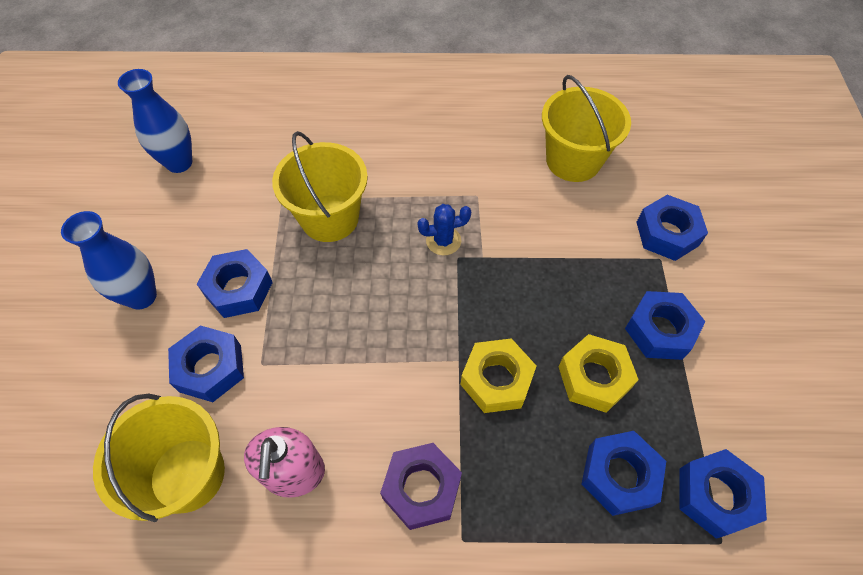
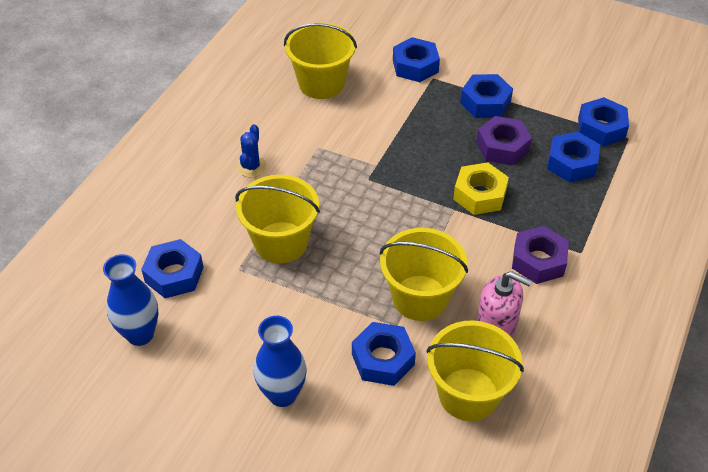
camera: 65 degrees left, 10 degrees down
(238, 289) = (316, 322): blue nut -> blue nut (174, 274)
(308, 373) = (420, 298): none -> yellow bucket
(443, 241) = (348, 181): blue cactus -> blue cactus (252, 167)
(594, 377) = (502, 147): yellow nut -> purple nut

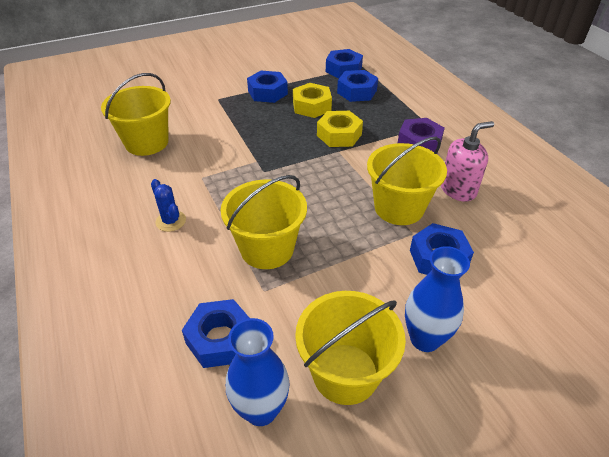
camera: 50 degrees left, 5 degrees down
(415, 66) = (197, 99): blue nut -> none
(468, 394) = (506, 233): yellow bucket -> yellow bucket (345, 373)
(502, 147) = (311, 106): purple nut -> yellow nut

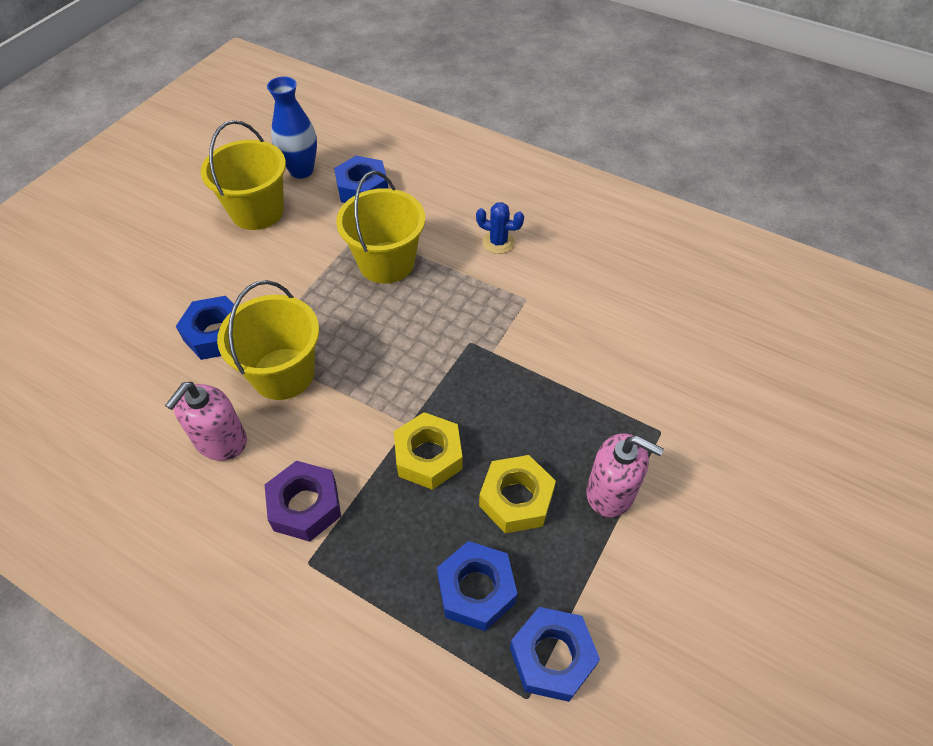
camera: 145 degrees right, 10 degrees up
(147, 142) = (641, 307): yellow bucket -> none
(267, 92) = (611, 492): blue nut -> pink soap dispenser
(424, 339) = (206, 258): blue vase -> none

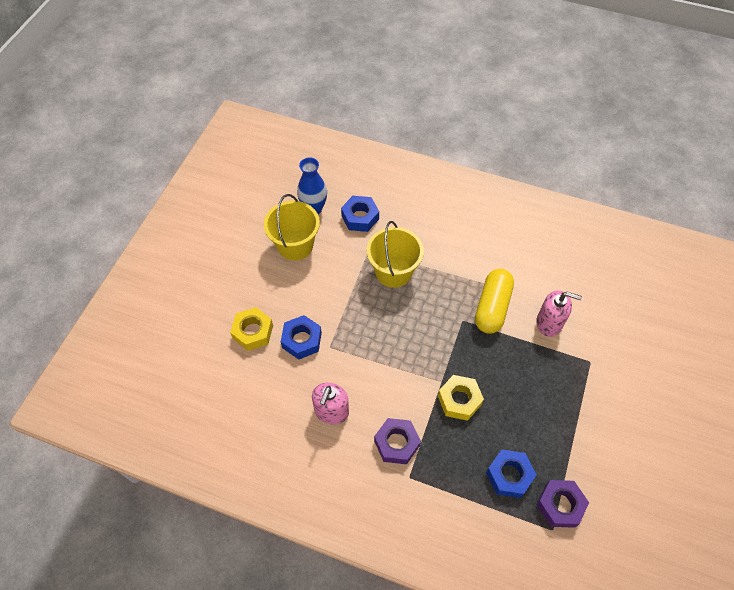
camera: 10 degrees left, 5 degrees up
(283, 374) = (354, 360): yellow bucket -> none
(498, 242) = (461, 246): blue cactus -> none
(516, 499) = (517, 418): yellow nut -> yellow nut (253, 332)
(522, 330) = (492, 307): none -> yellow capsule
(552, 657) = (560, 505): blue nut -> purple nut
(611, 492) = (570, 404): pink soap dispenser -> pink soap dispenser (549, 323)

